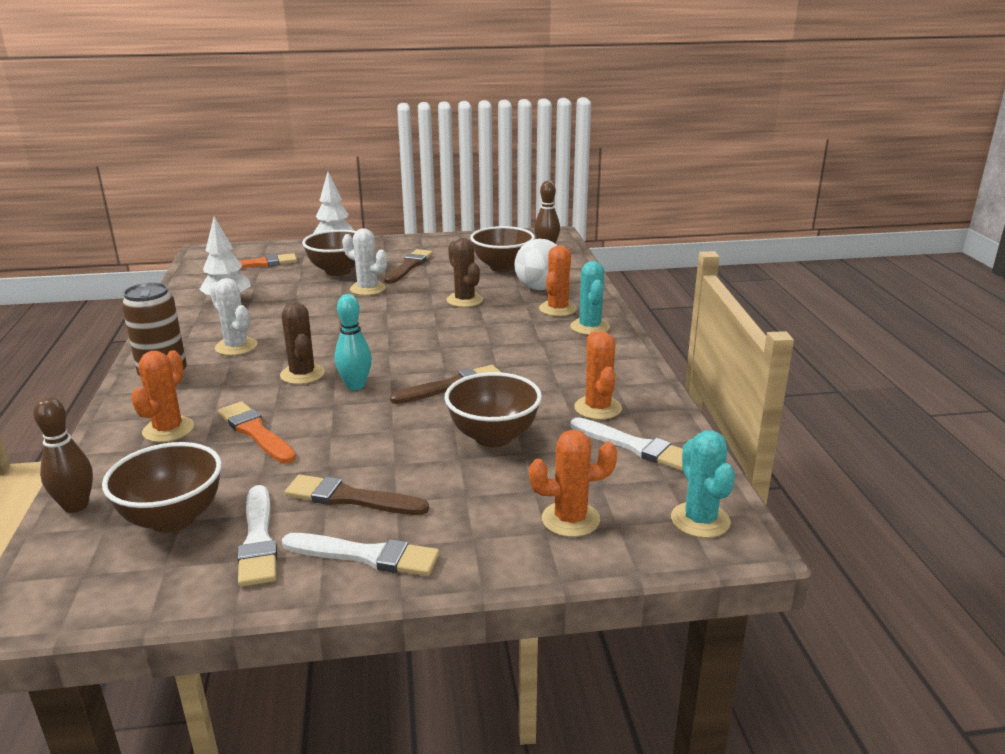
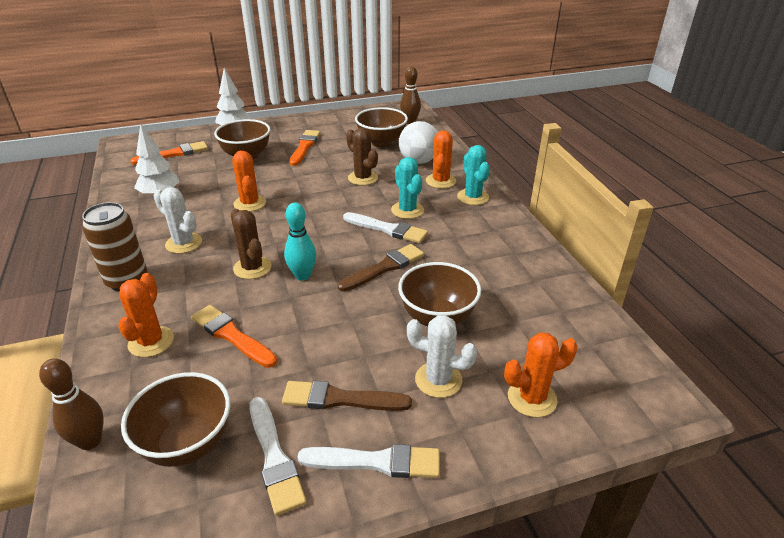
camera: 10 degrees left, 10 degrees up
(367, 289) = (278, 173): white cactus -> white cactus (438, 380)
(409, 266) = (304, 147): brown brush -> orange brush
(597, 408) = (509, 279): orange cactus -> orange cactus (250, 203)
(635, 446) = (553, 315): white brush -> white brush (387, 229)
(700, 520) = (633, 385): turquoise cactus -> turquoise cactus (407, 210)

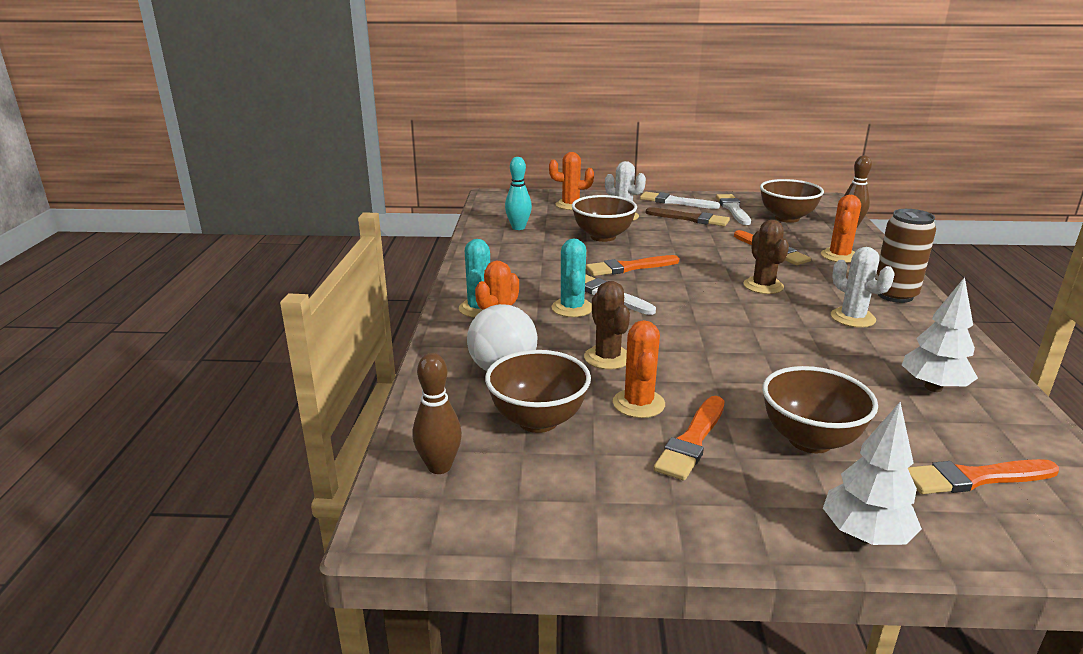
camera: 160 degrees left, 10 degrees down
(250, 203) = (781, 350): orange cactus -> orange cactus (638, 404)
(302, 275) = (711, 274): turquoise bowling pin -> turquoise bowling pin (518, 227)
(384, 268) = (629, 267): brown brush -> orange brush

